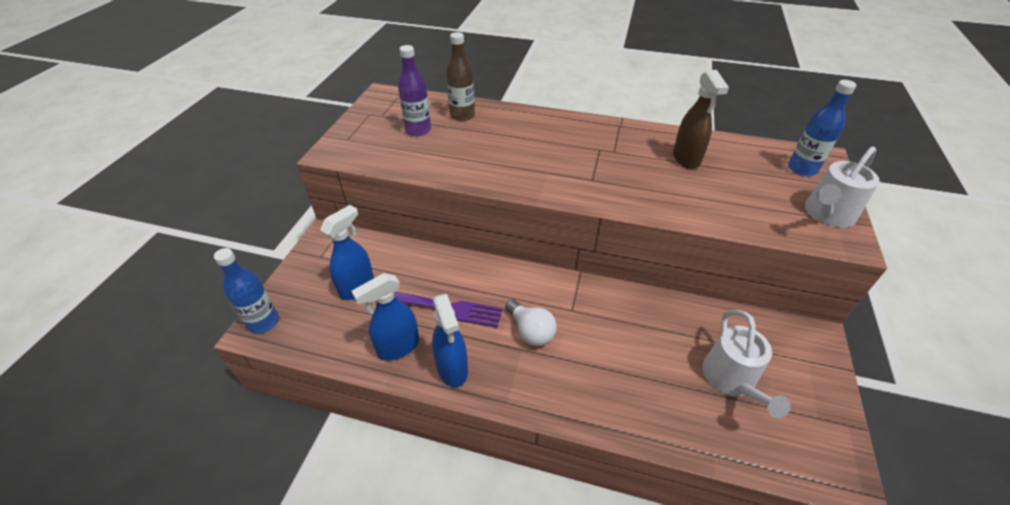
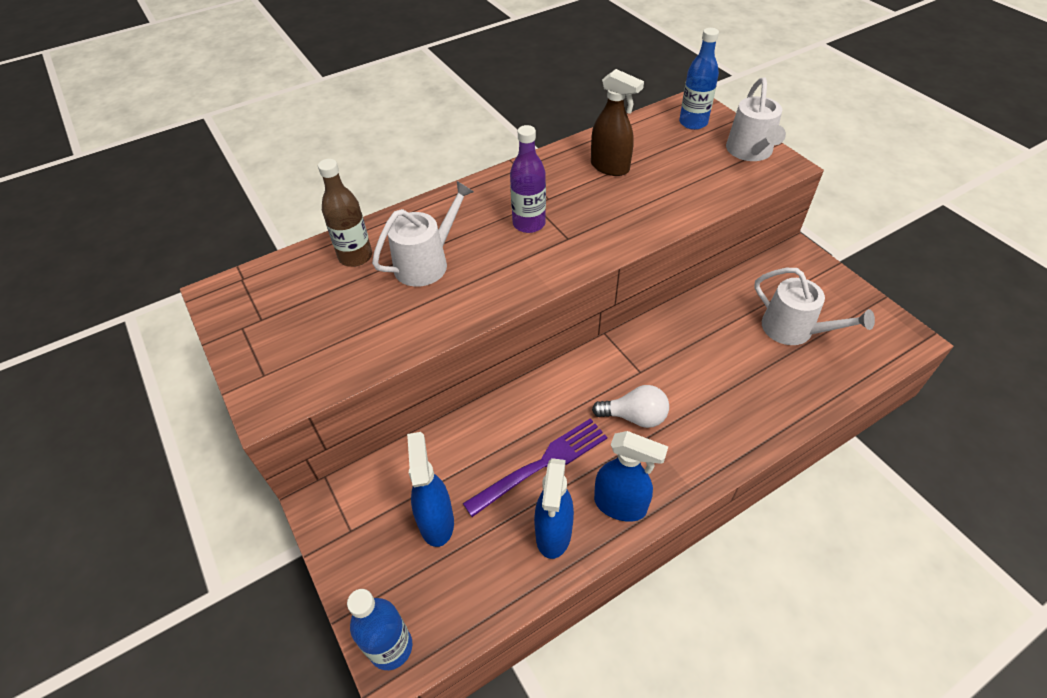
camera: 45 degrees left, 5 degrees up
(418, 130) = (332, 305): purple bottle -> purple bottle (529, 224)
(491, 140) = (426, 263): none -> white watering can

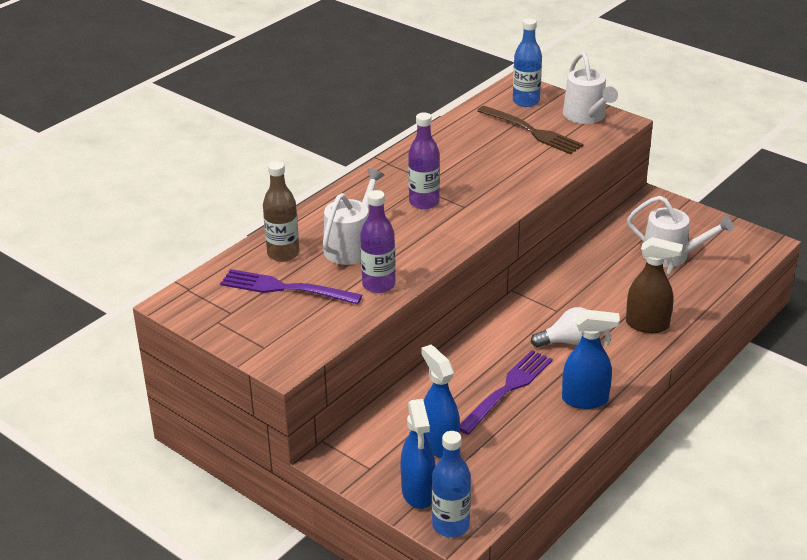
camera: 20 degrees left, 15 degrees down
(331, 301) = (285, 288): none -> purple fork
(425, 320) = (378, 285): none -> purple bottle
(553, 534) = (541, 429): blue spray bottle -> blue spray bottle (418, 493)
(610, 167) = (471, 148): brown spray bottle -> brown spray bottle (647, 325)
(683, 159) = (532, 131): none -> brown fork

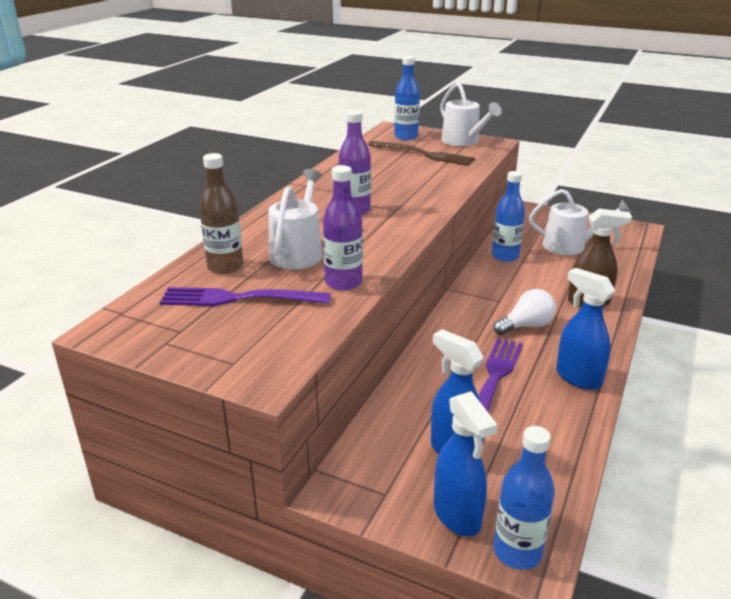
camera: 15 degrees left, 5 degrees down
(585, 400) = (578, 377): blue spray bottle -> blue spray bottle turned 120 degrees counterclockwise
(592, 259) = (505, 256): none -> blue bottle

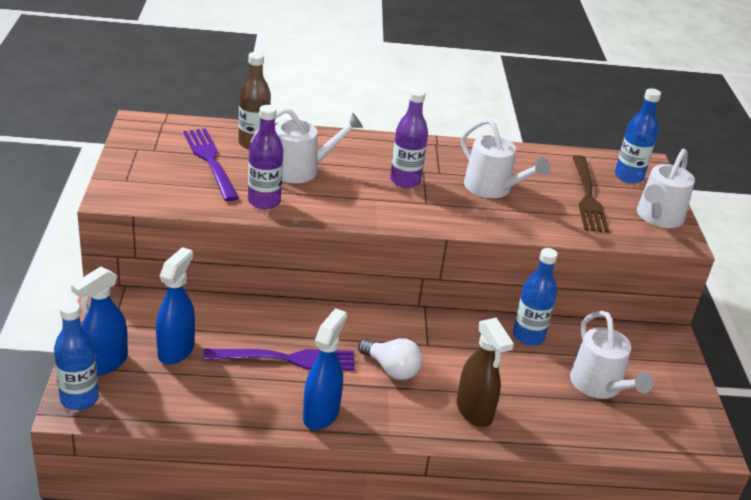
camera: 60 degrees right, 5 degrees up
(390, 181) = (492, 188): none -> white watering can

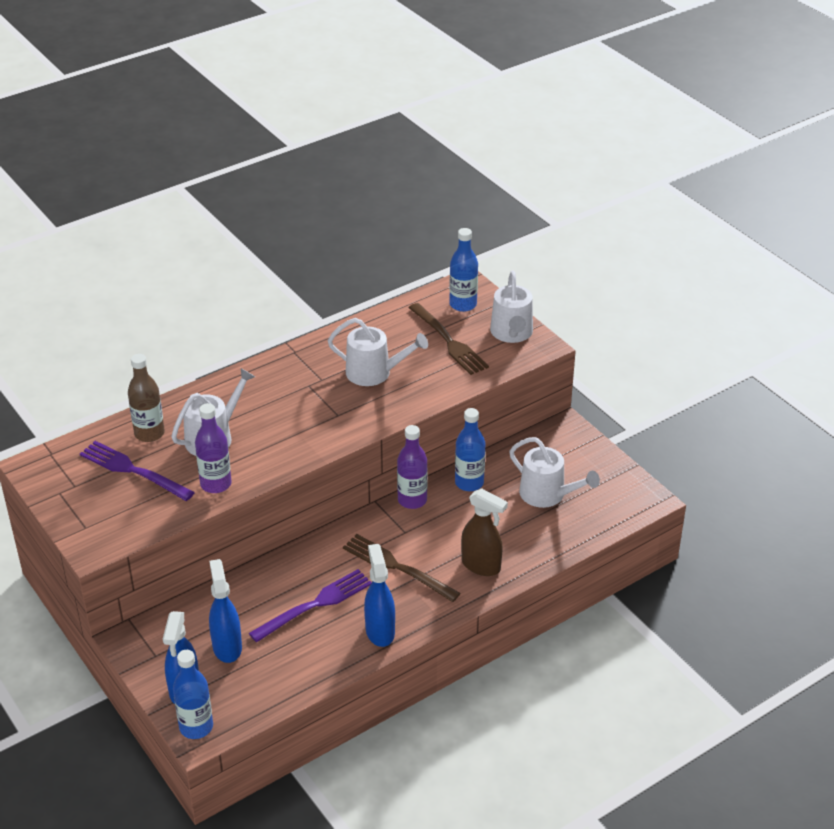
camera: 30 degrees left, 5 degrees up
(391, 369) = (397, 567): white light bulb -> brown fork
(405, 181) = (303, 402): purple bottle -> purple bottle (412, 500)

